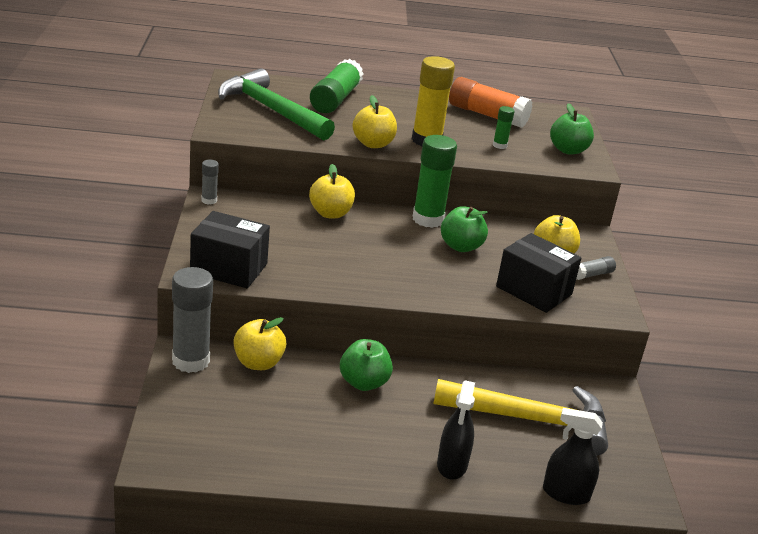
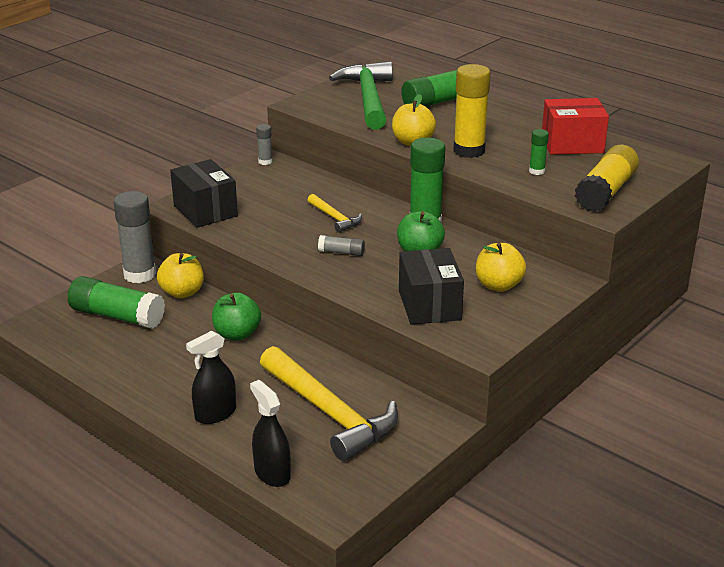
camera: 45 degrees right, 0 degrees up
(231, 412) = (117, 316): none -> green glue stick
(330, 213) = (346, 196): yellow apple -> none
(352, 238) = (335, 218): none -> yellow hammer
(487, 115) = (572, 144): orange glue stick -> red box
(568, 150) = (606, 192): green apple -> yellow glue stick
(592, 274) = (511, 312): grey glue stick -> grey glue stick (341, 252)

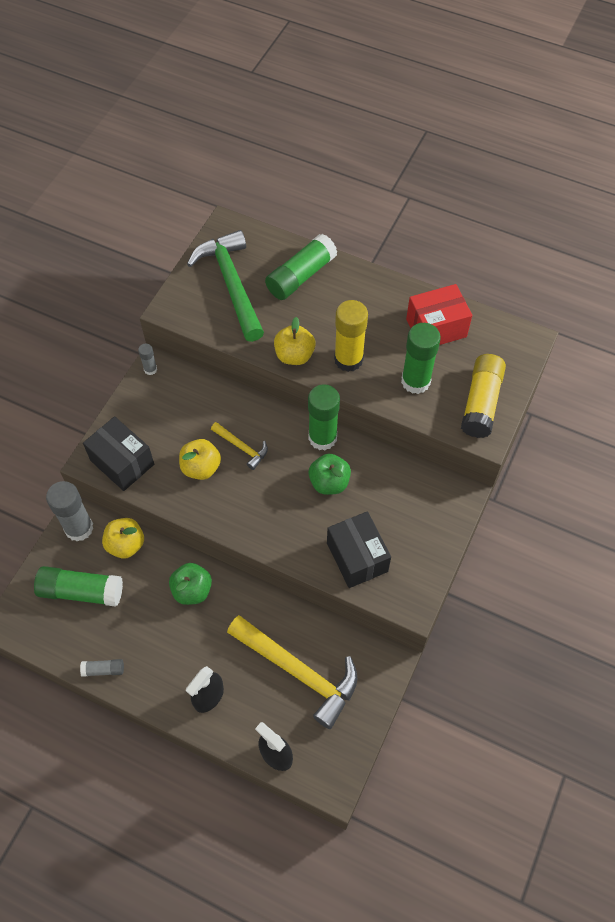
camera: 15 degrees left, 30 degrees up
(341, 252) = (263, 499): grey glue stick -> grey glue stick (103, 670)
(498, 285) = (406, 515): yellow apple -> yellow apple (201, 467)
(536, 171) = (415, 381): green glue stick -> green glue stick, size x2.07

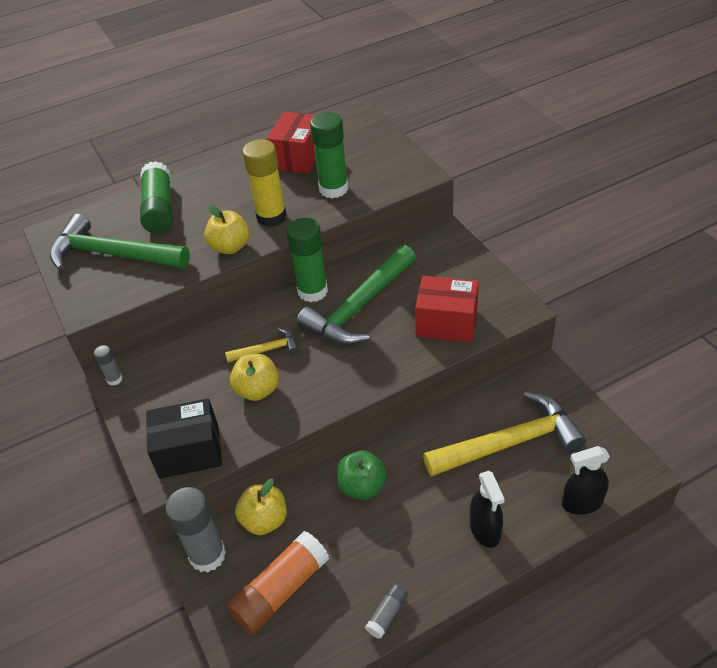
camera: 50 degrees left, 15 degrees down
(81, 591) = (280, 591): green glue stick -> orange glue stick
(329, 482) = (359, 307): green apple -> green hammer
(357, 557) = (446, 323): black box -> red box
(481, 402) = (389, 164): yellow glue stick -> none

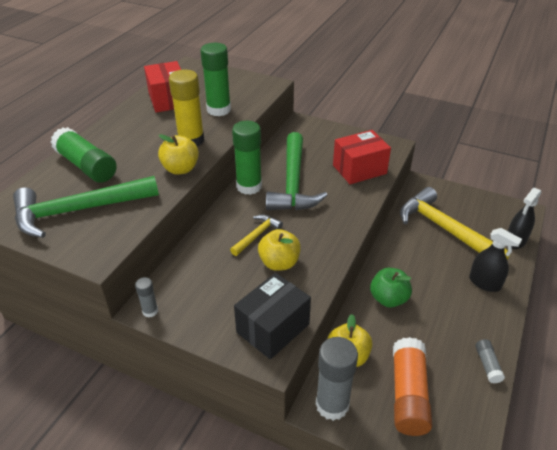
camera: 40 degrees left, 5 degrees down
(510, 443) = (444, 229): yellow hammer -> yellow hammer turned 75 degrees counterclockwise

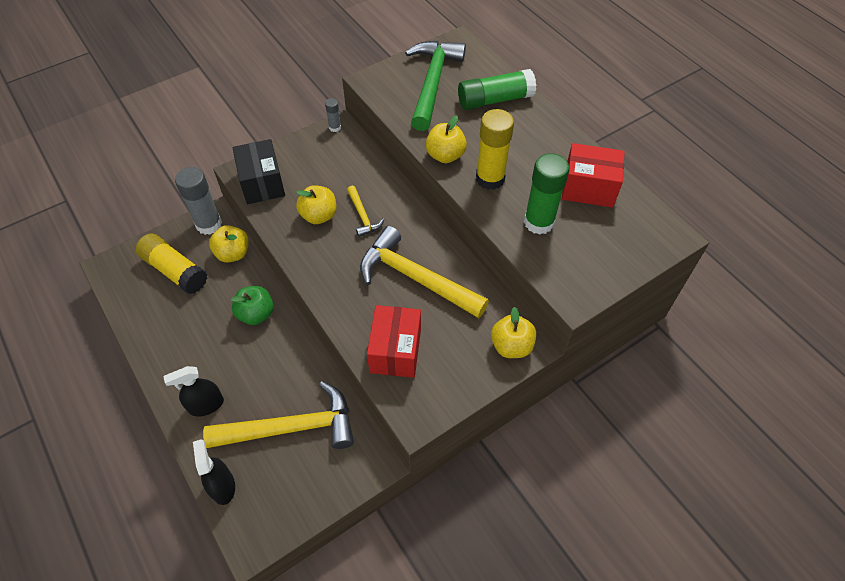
camera: 120 degrees right, 15 degrees up
(249, 186) = (435, 240): green glue stick -> none
(293, 183) = (415, 278): green hammer -> yellow hammer
(307, 128) = (511, 346): none -> yellow apple
(408, 394) = (175, 270): orange glue stick -> yellow glue stick
(487, 365) = (145, 338): grey glue stick -> none

